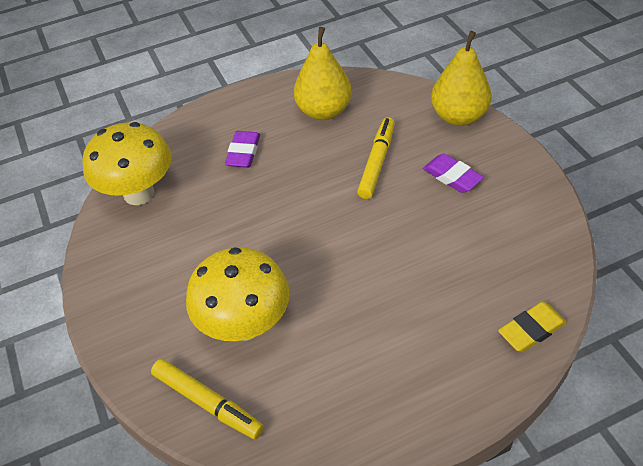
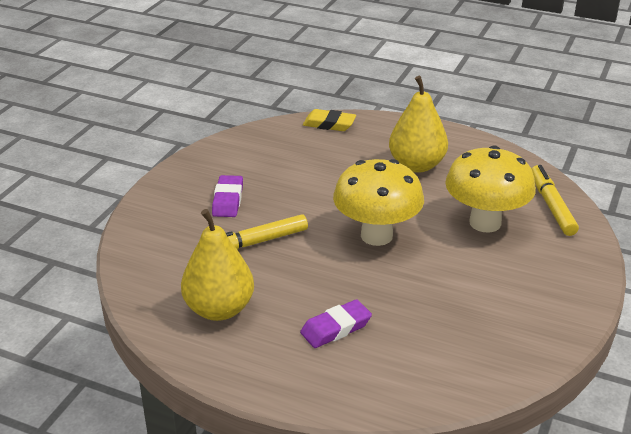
camera: 135 degrees left, 15 degrees down
(139, 193) = (469, 364): yellow mushroom -> yellow mushroom (376, 235)
(458, 116) = (145, 227): yellow pear -> yellow pear (416, 165)

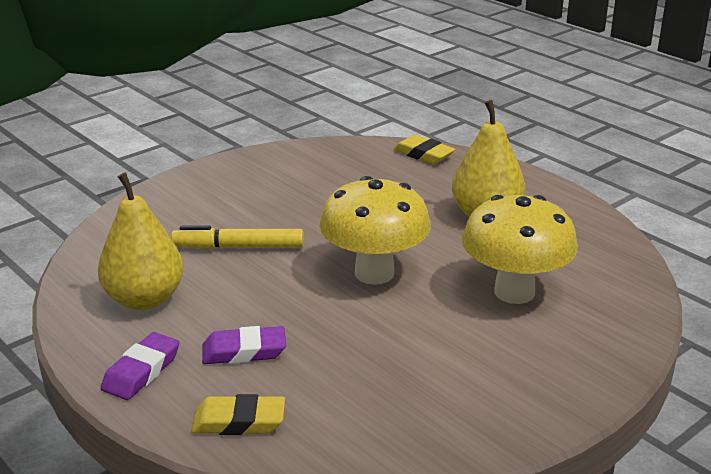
camera: 25 degrees right, 5 degrees down
(228, 200) = (249, 202): purple eraser -> purple eraser (141, 371)
(380, 384) = (239, 422): none -> yellow eraser
(551, 206) = (616, 295): yellow marker -> none

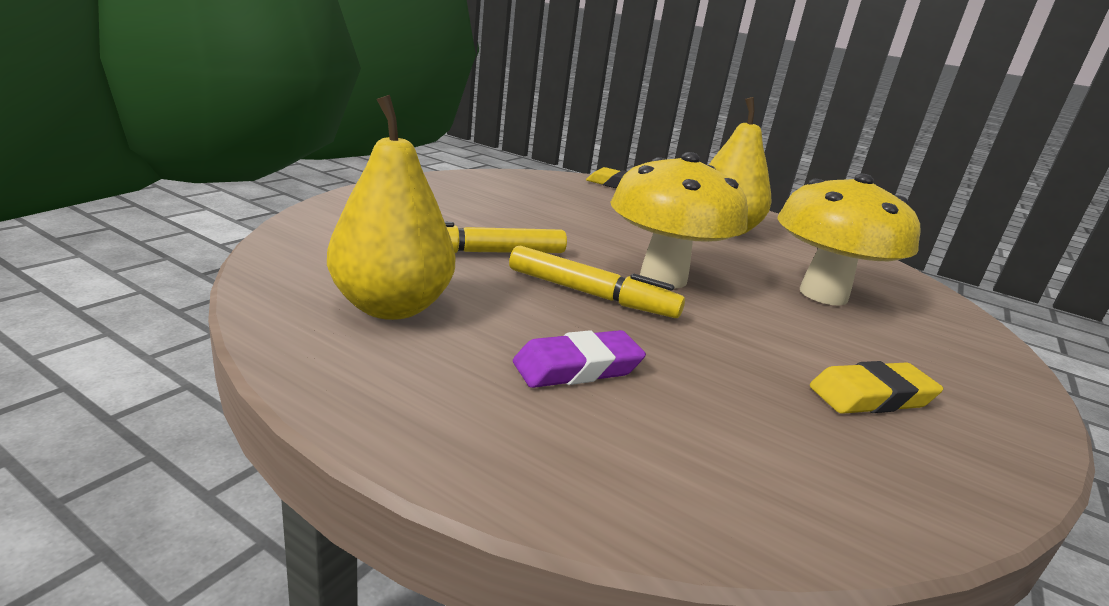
camera: 20 degrees left, 5 degrees down
(141, 371) = (438, 404): purple eraser -> none
(239, 422) = (647, 473): yellow eraser -> yellow eraser (871, 396)
(298, 290) = (591, 294): none -> yellow marker

